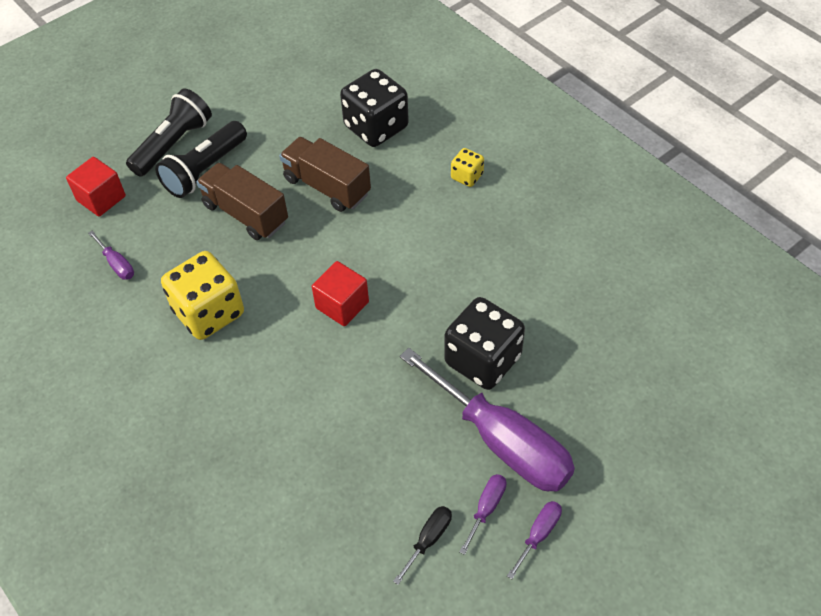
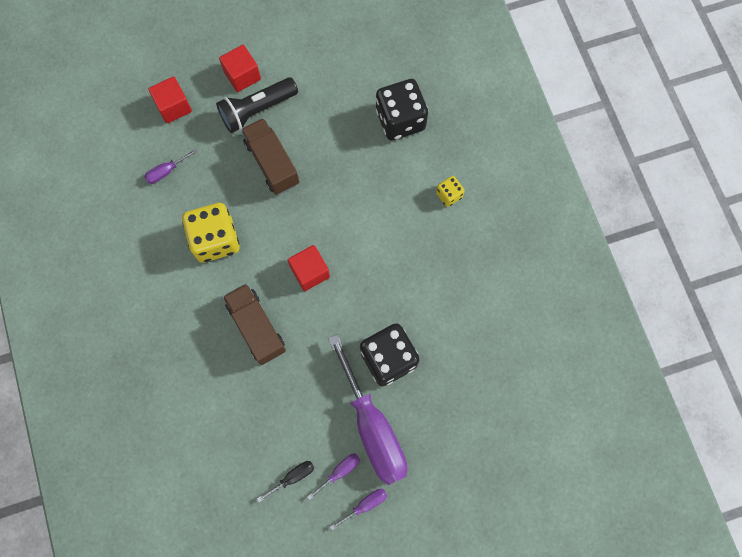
camera: 20 degrees right, 20 degrees up
(117, 264) = (166, 171): purple screwdriver -> purple screwdriver turned 75 degrees clockwise
(173, 144) = (242, 75): black flashlight -> red cube
(327, 186) = (340, 162): brown truck -> brown truck (256, 327)

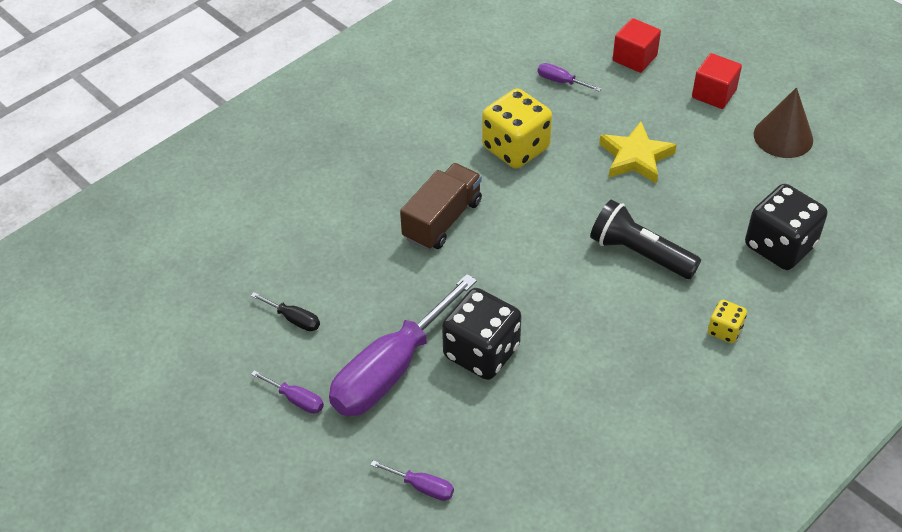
camera: 65 degrees right, 25 degrees down
(257, 110) = (685, 121): black flashlight -> black flashlight (639, 253)
(272, 163) = (635, 157): brown truck -> yellow star
(309, 57) = (783, 137): none -> brown cone
(310, 272) = (535, 239): red cube -> none
(340, 471) = (322, 360): purple screwdriver -> purple screwdriver (422, 487)

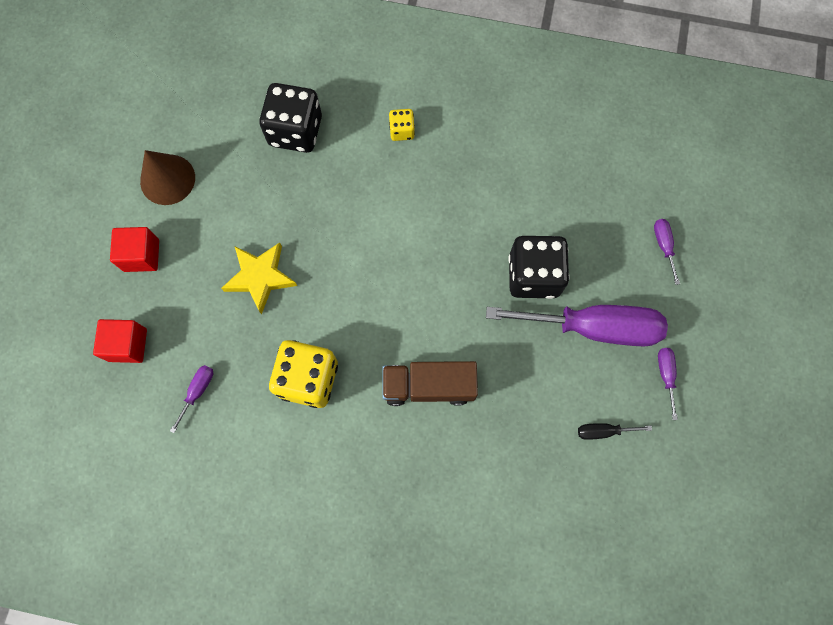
camera: 125 degrees left, 25 degrees up
(294, 319) = (603, 431): black screwdriver -> black screwdriver turned 90 degrees counterclockwise
(561, 81) = (198, 391): purple screwdriver -> purple screwdriver turned 150 degrees counterclockwise
(639, 253) = (366, 220): black flashlight -> none

